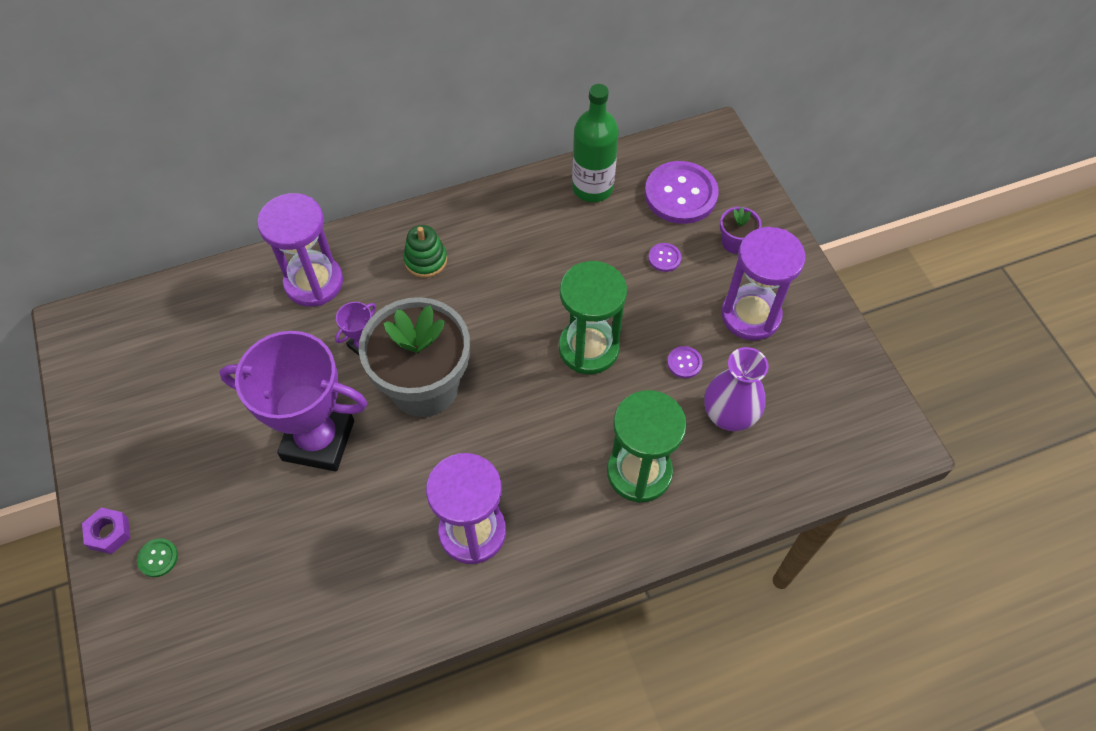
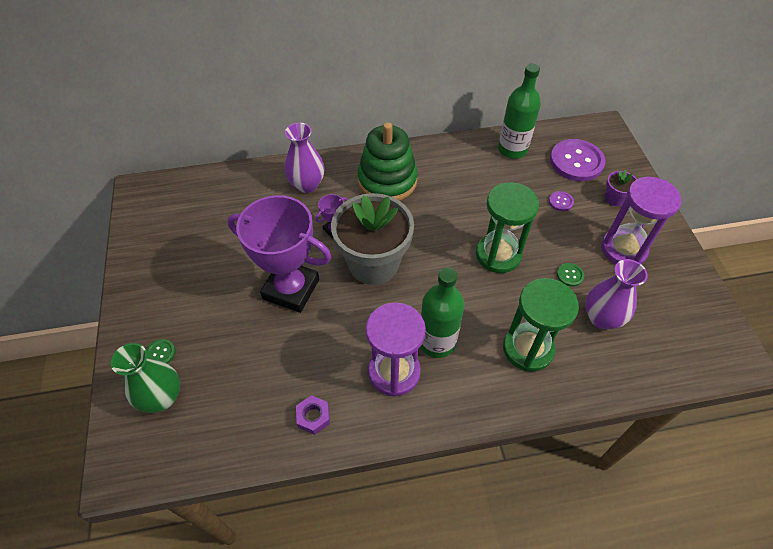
camera: 10 degrees right, 5 degrees down
(109, 533) = (130, 330): purple nut -> purple nut (313, 417)
(173, 617) = (162, 397): none -> green vase
(314, 282) = (307, 184): purple hourglass -> purple vase
(426, 260) = (387, 180): green stacking toy -> green stacking toy, size x1.93
(522, 482) = (437, 342): none -> green bottle
(684, 363) = (570, 275): purple button -> green button

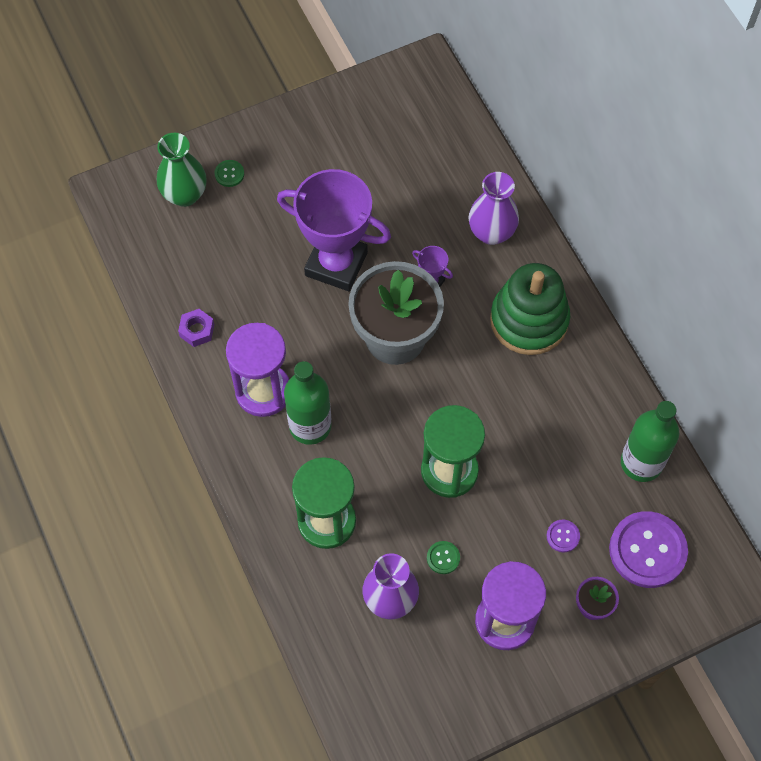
camera: 75 degrees right, 10 degrees up
(291, 289) = (336, 264): purple trophy -> purple trophy turned 75 degrees counterclockwise

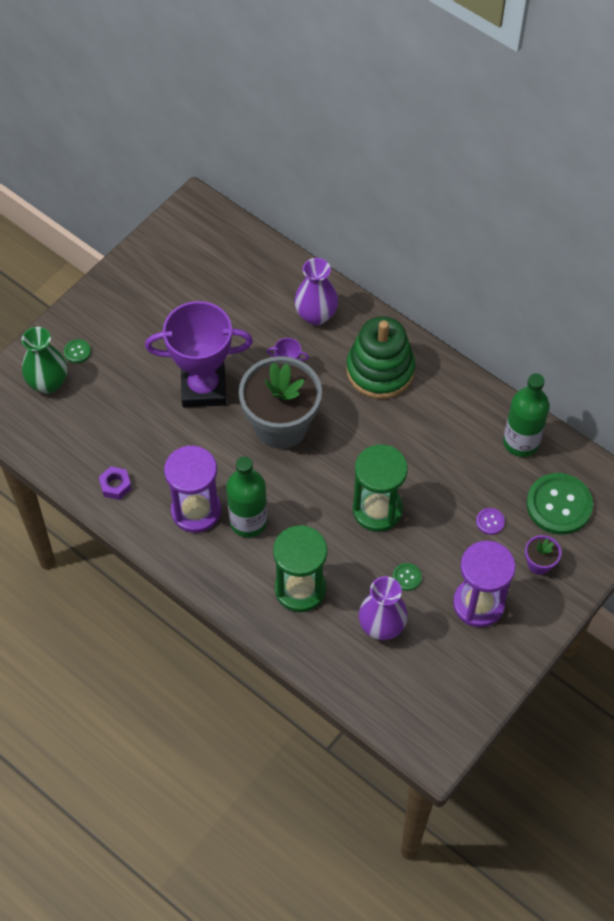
camera: 25 degrees left, 5 degrees down
(647, 550) = (559, 505): purple button -> green button

